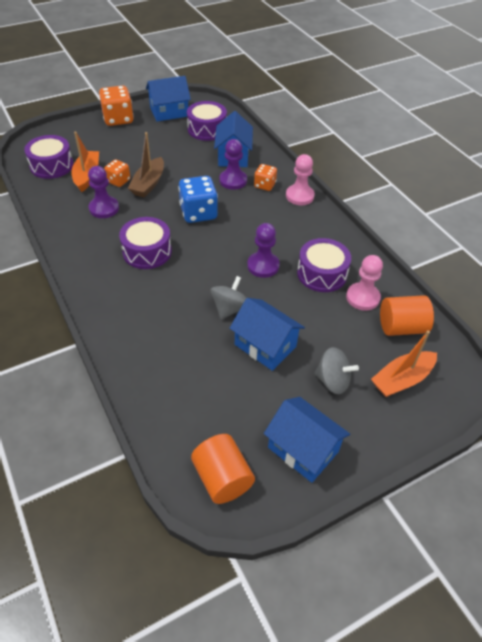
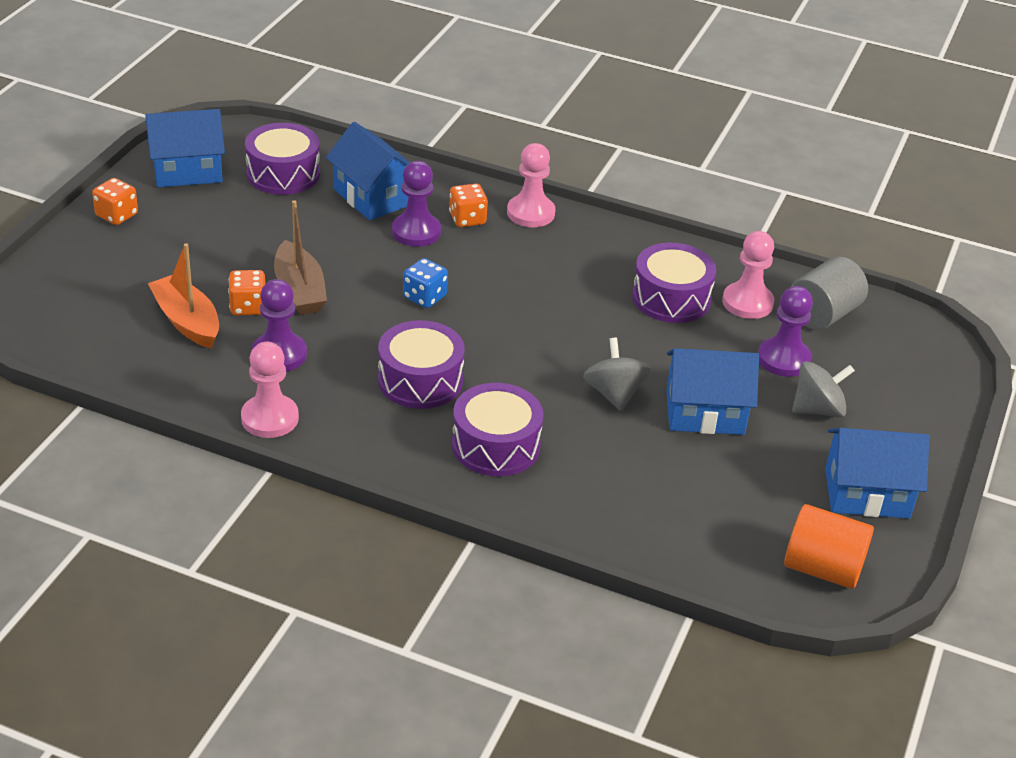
camera: 40 degrees left, 10 degrees down
(51, 165) = (105, 332): purple drum -> purple drum (496, 445)
(63, 235) = (270, 418): none -> pink pawn
(118, 119) = (116, 215): orange dice -> orange dice, size x0.59
(169, 112) = (187, 171): blue house -> blue house turned 45 degrees clockwise
(198, 213) = (424, 297): blue dice -> blue dice, size x0.59
(263, 266) = (591, 323): purple pawn -> purple pawn (784, 359)
(401, 327) = (823, 314): orange cylinder -> grey cylinder
(402, 379) = (882, 369): orange boat -> none

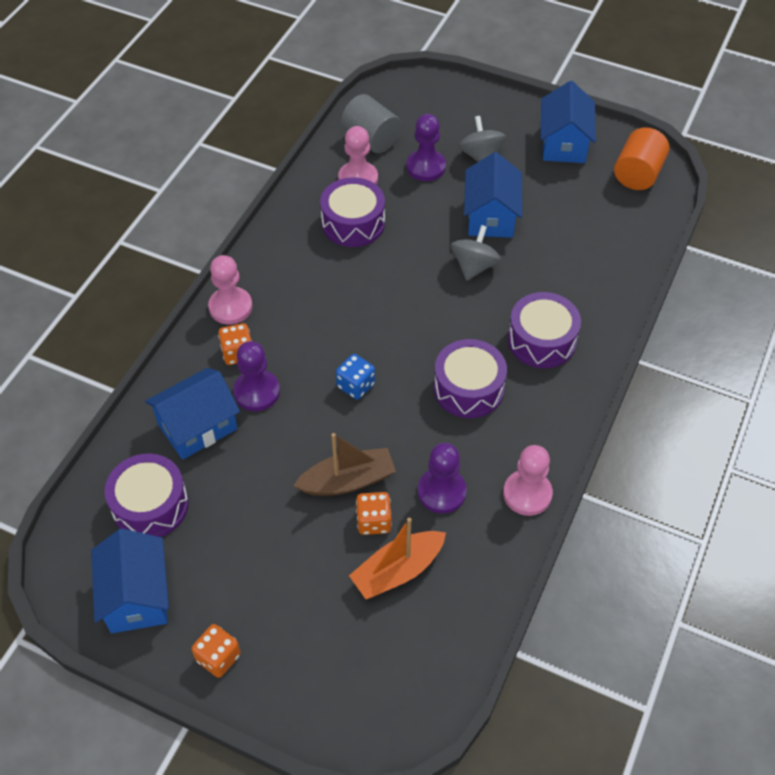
camera: 85 degrees left, 15 degrees up
(614, 394) = (474, 266): grey spinning top -> grey spinning top turned 120 degrees clockwise

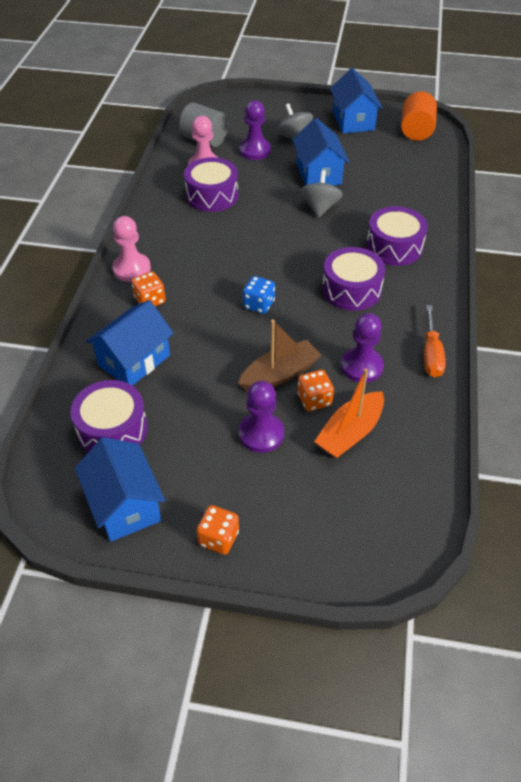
camera: 15 degrees left, 5 degrees down
(257, 392) = (177, 325): purple pawn -> purple pawn (261, 434)
(527, 494) = (431, 354): pink pawn -> orange screwdriver

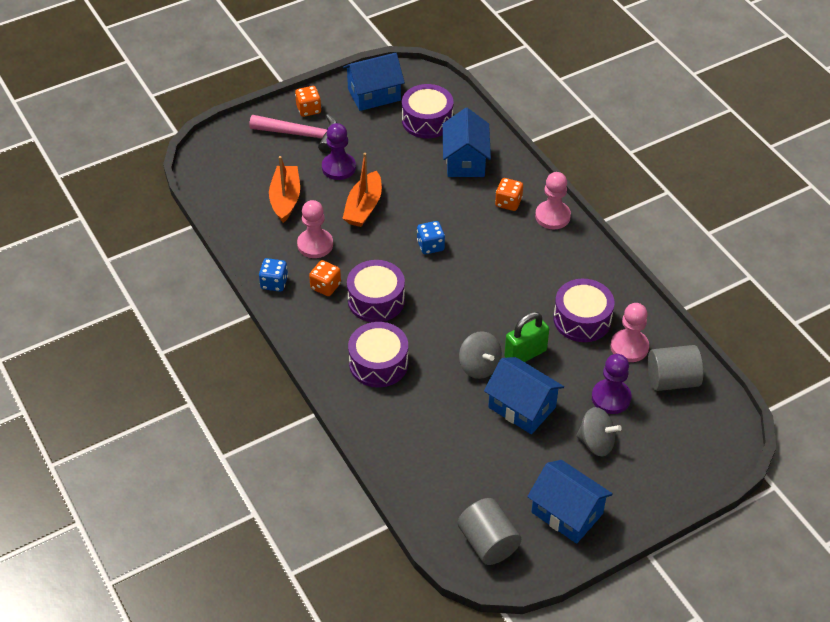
camera: 140 degrees right, 0 degrees up
(125, 505) = (374, 94): blue house -> blue house turned 45 degrees counterclockwise
(261, 505) = (301, 135): none -> pink hammer
(278, 198) = (525, 354): none -> green padlock
(280, 374) = (364, 207): brown boat -> orange boat
(314, 400) = (326, 205): orange dice -> orange dice (325, 286)
(361, 366) = (315, 244): purple pawn -> pink pawn
(416, 131) = (488, 543): orange cylinder -> grey cylinder
(431, 354) = (274, 283): orange screwdriver -> blue dice

